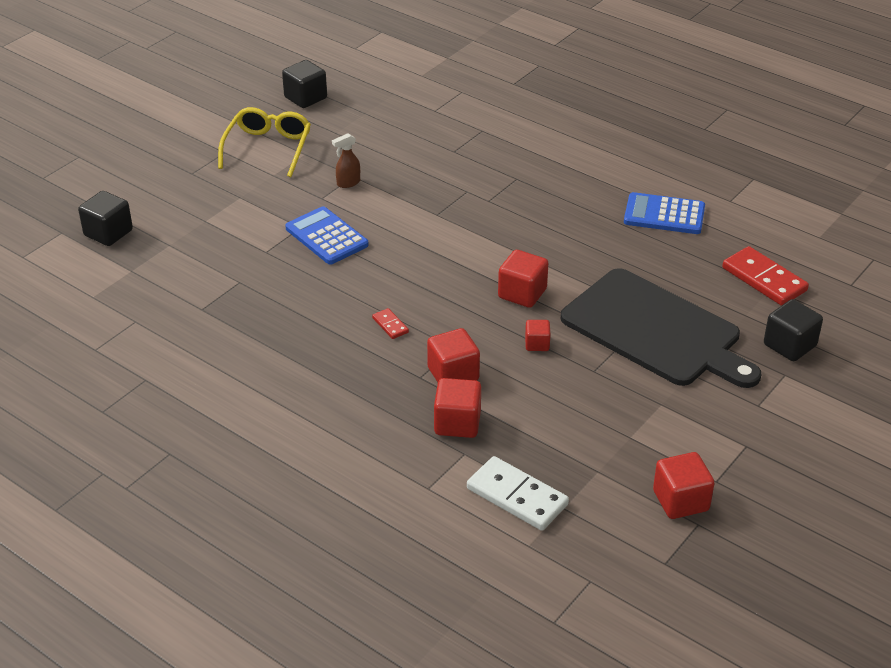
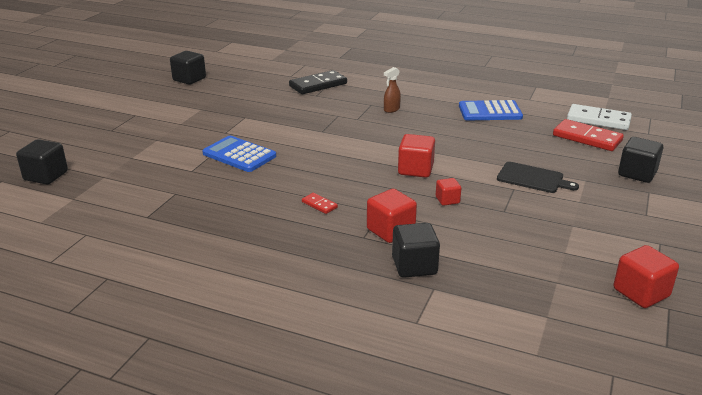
camera: 15 degrees left, 10 degrees down
(268, 148) = (170, 109): yellow glasses -> none
(348, 183) = (243, 121): brown spray bottle -> brown spray bottle (391, 109)
(457, 423) = (414, 266): red cube -> black cube
(464, 132) = (318, 85): none -> black domino
(517, 496) = (501, 315): white domino -> white domino (598, 120)
(655, 330) = (532, 178): black cutting board -> black cutting board, size x0.46

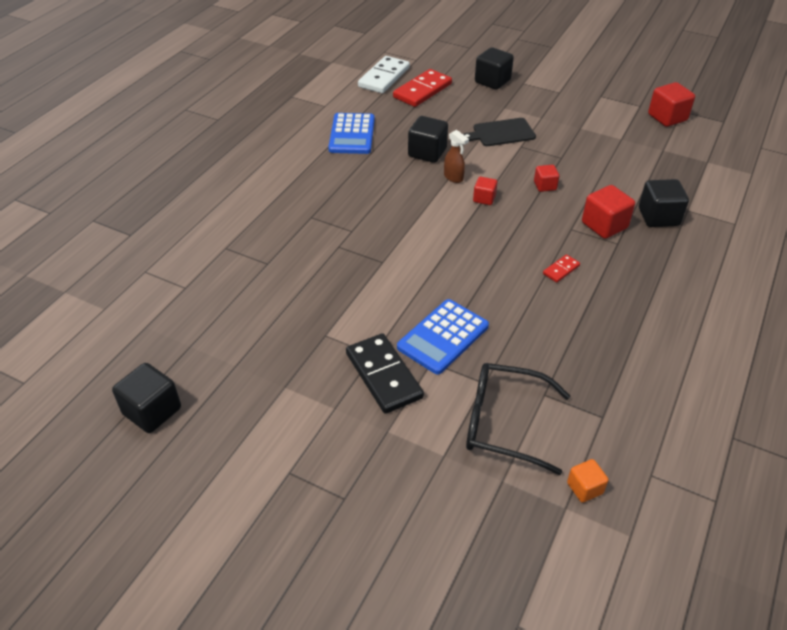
camera: 85 degrees left, 15 degrees up
(46, 176) = (501, 560): black cube -> black cube (427, 152)
(85, 206) = (584, 488): none -> orange cube
(152, 177) = (503, 423): none -> black glasses
(318, 85) = (231, 260): black domino -> black domino (383, 375)
(391, 109) = (330, 201): brown spray bottle -> brown spray bottle (453, 177)
(415, 169) = (484, 198): red cube -> red cube, size x0.58
(532, 178) = (501, 133): black cutting board -> black cutting board turned 135 degrees counterclockwise

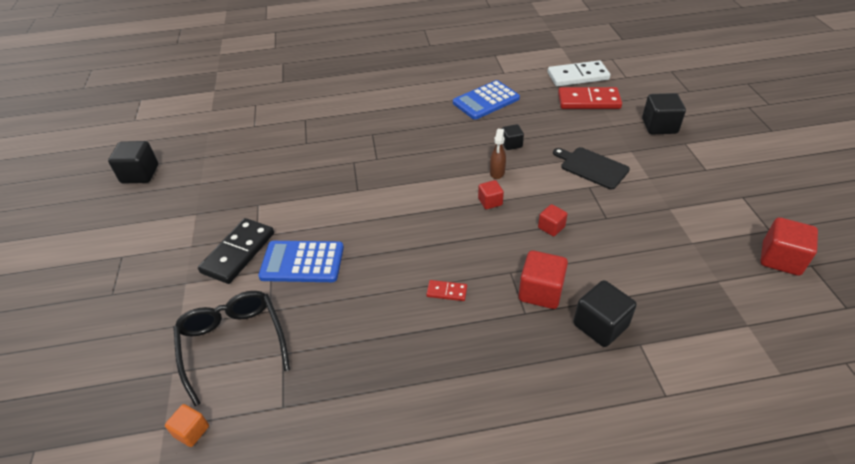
camera: 55 degrees right, 0 degrees up
(427, 152) = (511, 144): black cube -> black cube, size x0.58

